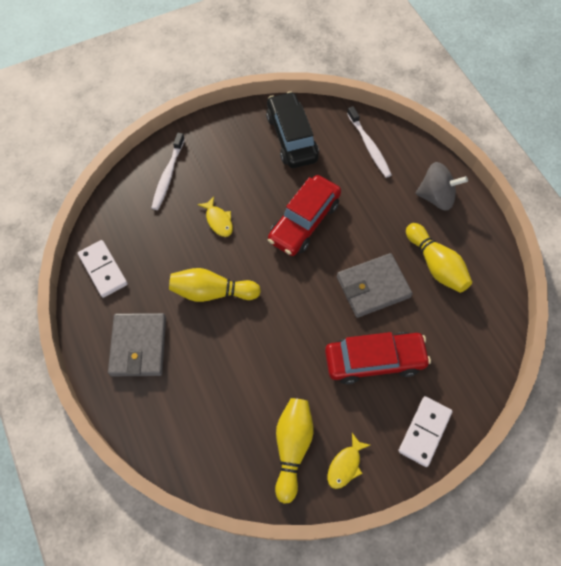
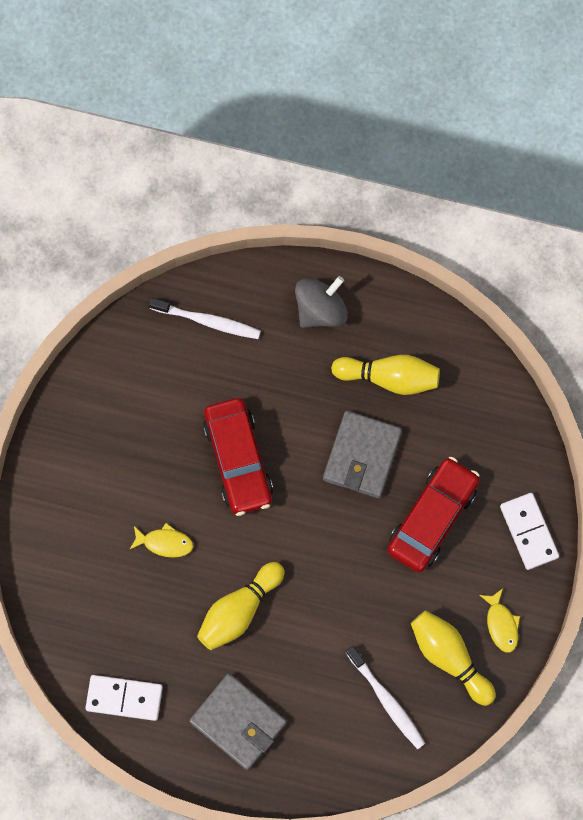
camera: 50 degrees left, 10 degrees up
(168, 175) = (65, 552): white toothbrush -> white toothbrush (386, 700)
(291, 137) = (128, 389): black car -> none

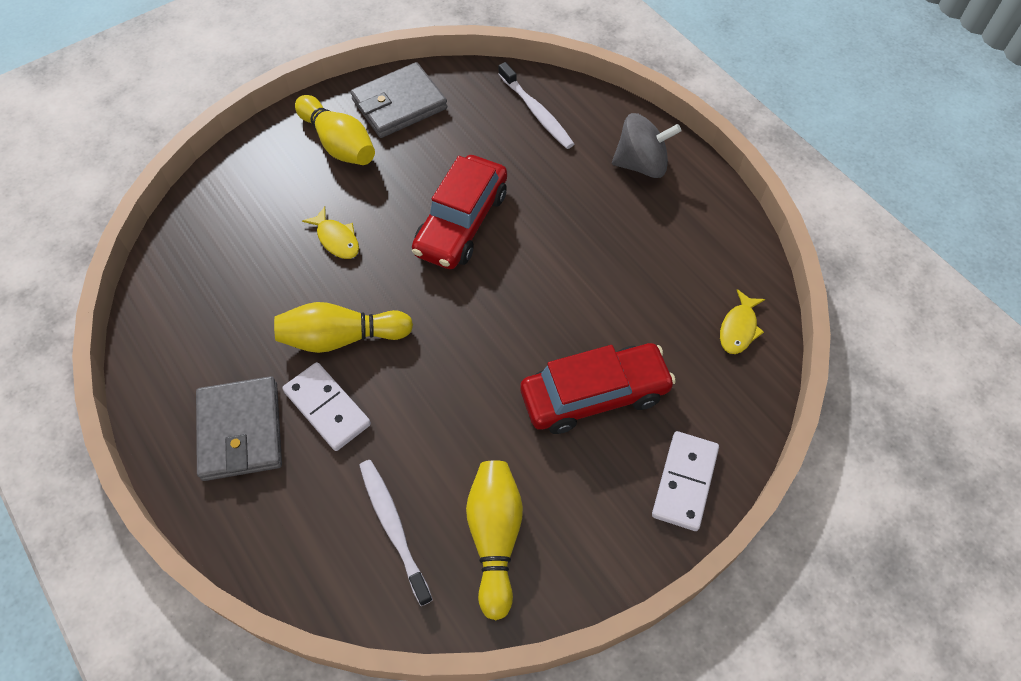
camera: 40 degrees right, 15 degrees down
(124, 698) = (172, 331): white domino -> white domino (327, 408)
(362, 456) = (575, 296): grey wallet -> grey wallet (399, 104)
(386, 700) = (393, 527): white toothbrush -> white toothbrush turned 150 degrees clockwise
(389, 378) = (657, 253): yellow bowling pin -> yellow bowling pin (338, 143)
(501, 624) = (578, 549): yellow fish -> yellow fish (739, 328)

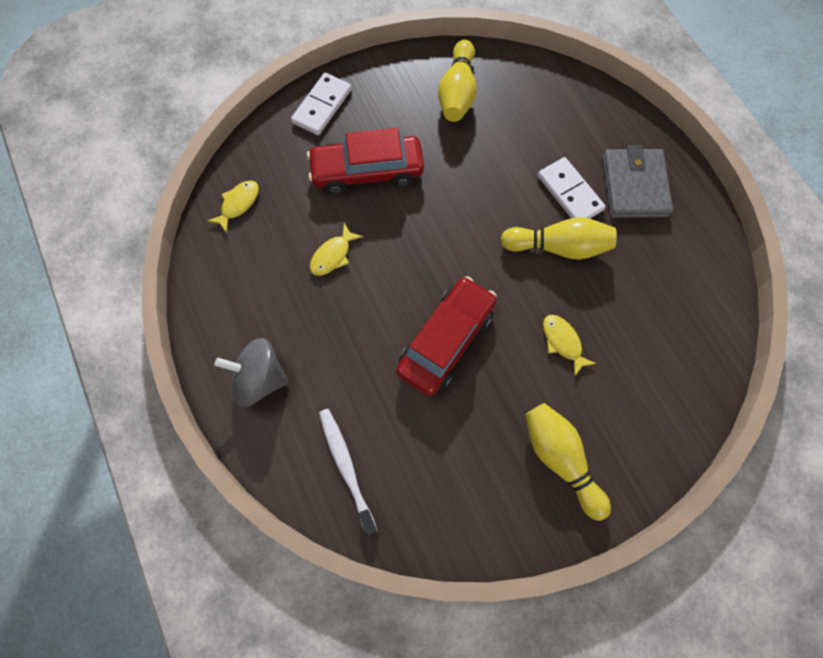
camera: 170 degrees left, 10 degrees up
(393, 527) = (524, 108): white toothbrush -> none
(399, 104) = (493, 506): grey wallet -> none
(606, 288) = (333, 255): none -> yellow fish

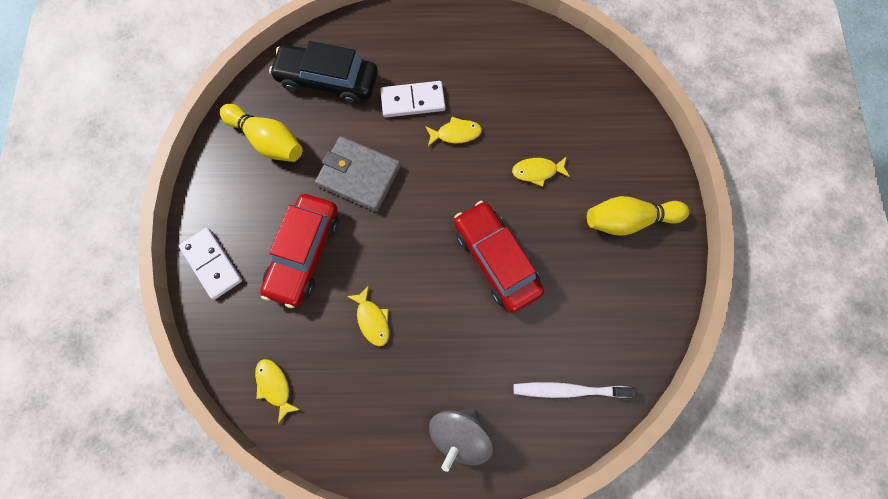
camera: 65 degrees left, 5 degrees up
(545, 112) = (328, 80): none -> black car
(558, 247) = (456, 133): yellow bowling pin -> yellow fish
(634, 186) = (431, 51): grey wallet -> grey wallet (359, 176)

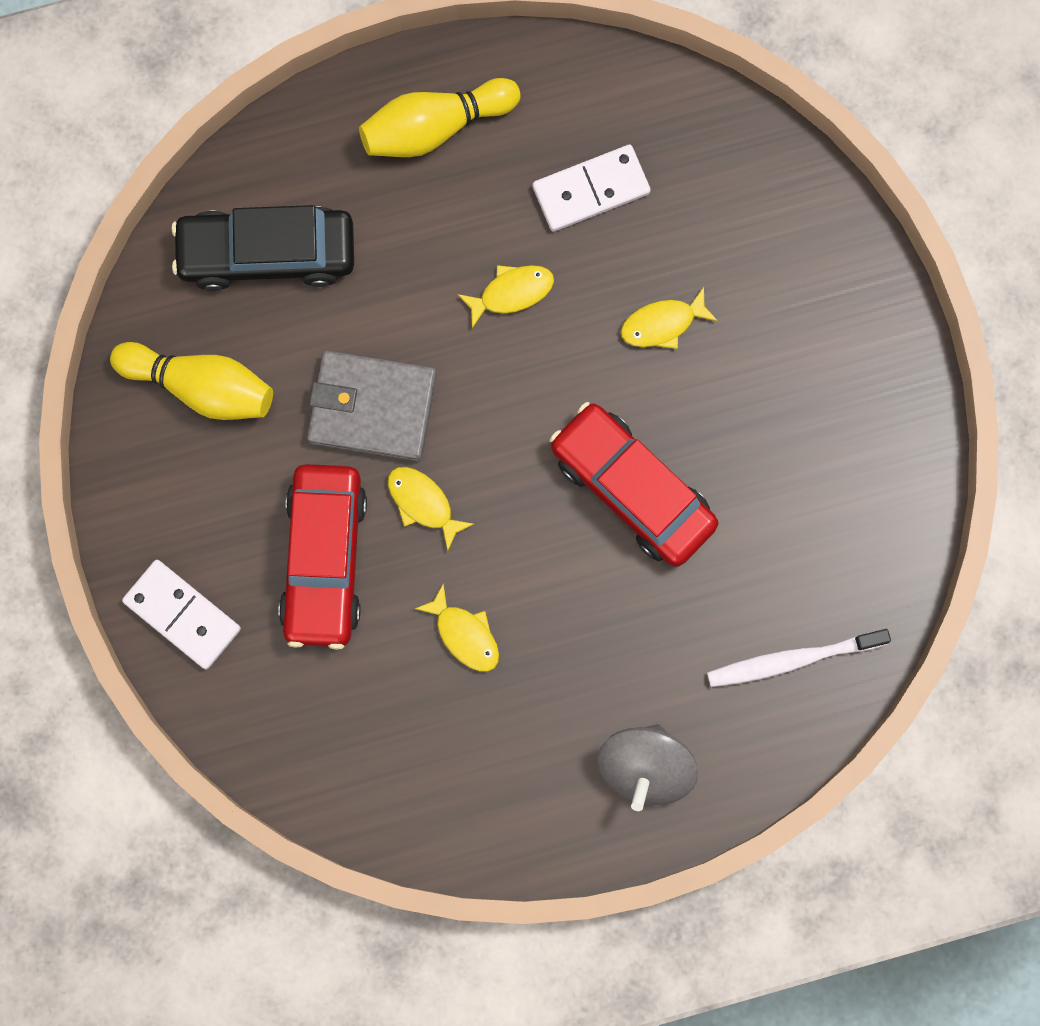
camera: 15 degrees left, 5 degrees up
(275, 386) = (346, 773): yellow fish -> yellow fish (423, 503)
(413, 101) = (423, 253): white domino -> white domino (591, 190)
(628, 220) = (828, 368): yellow bowling pin -> yellow bowling pin (435, 127)

